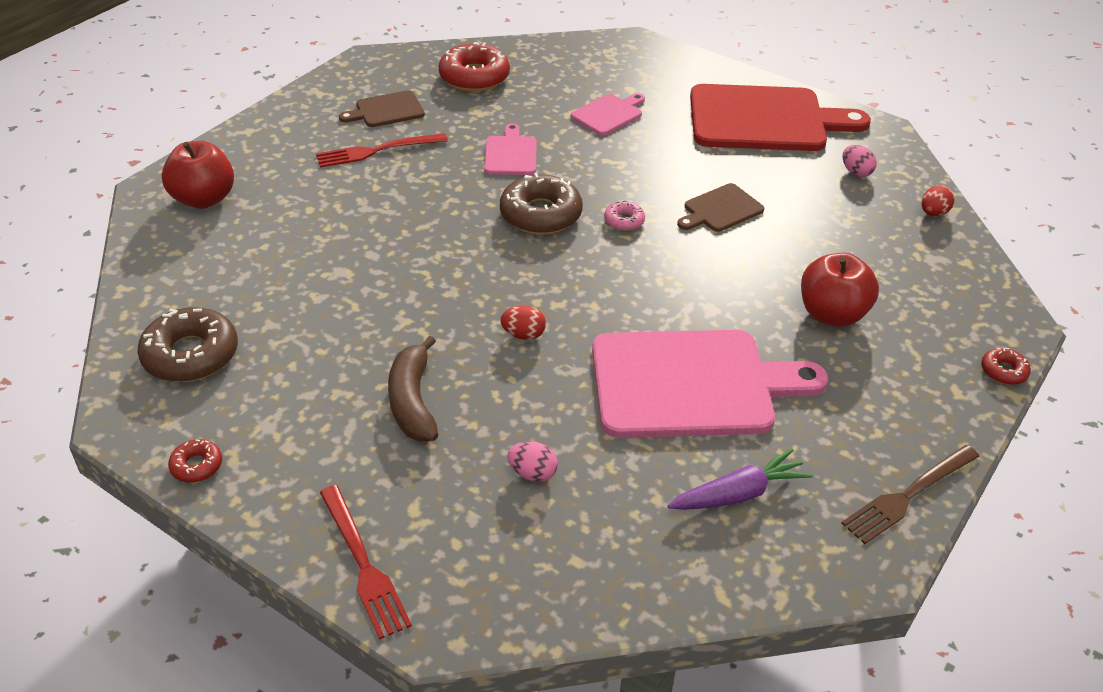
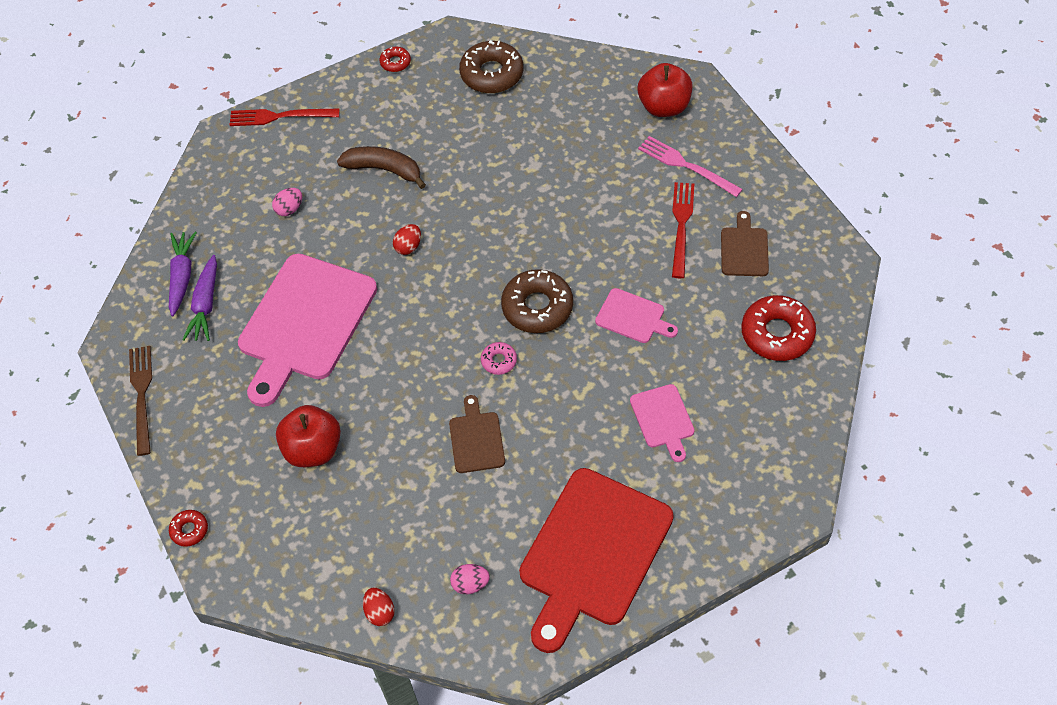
camera: 120 degrees right, 15 degrees up
(290, 165) = (686, 165): none -> pink fork
(716, 544) = (182, 276): none -> purple carrot

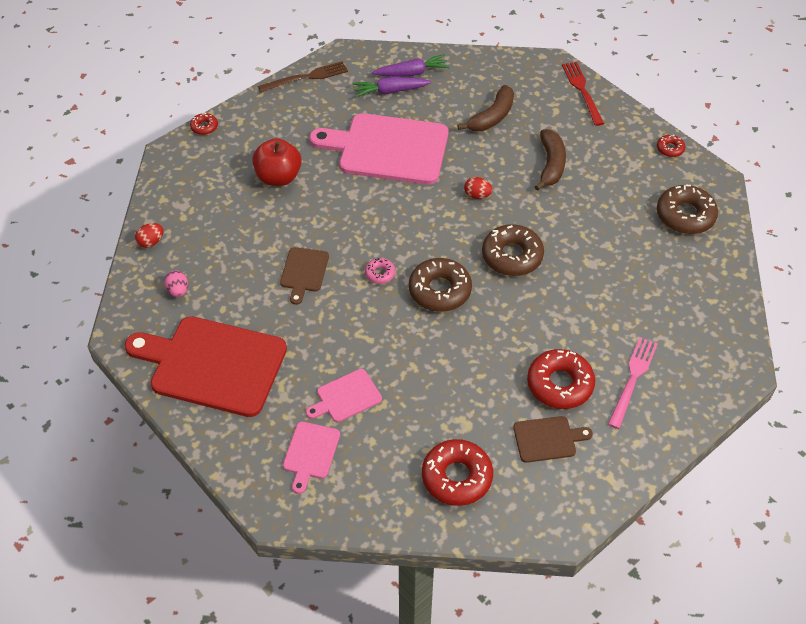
camera: 75 degrees right, 5 degrees down
(289, 209) = (492, 117): pink egg -> brown banana
(476, 439) = (304, 272): brown cutting board -> brown cutting board turned 120 degrees clockwise
(506, 232) = (512, 256): none -> brown donut
(633, 317) = (447, 360): pink cutting board -> pink cutting board (310, 453)
(664, 107) = (699, 351): red apple -> none
(681, 225) = (560, 384): red fork -> red donut

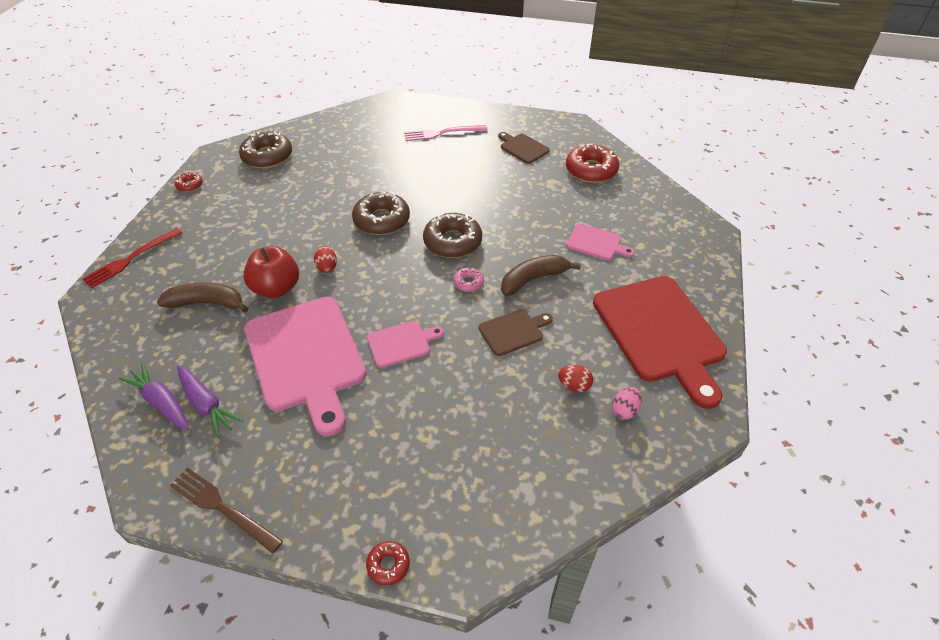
camera: 125 degrees left, 5 degrees down
(151, 242) = (597, 480): red egg -> red egg (574, 386)
(278, 177) = (414, 425): red apple -> red apple (276, 288)
(310, 453) = (656, 237): pink cutting board -> pink cutting board (401, 343)
(551, 165) = (254, 240): brown banana -> brown banana (533, 279)
(560, 384) = (477, 157): red donut -> none

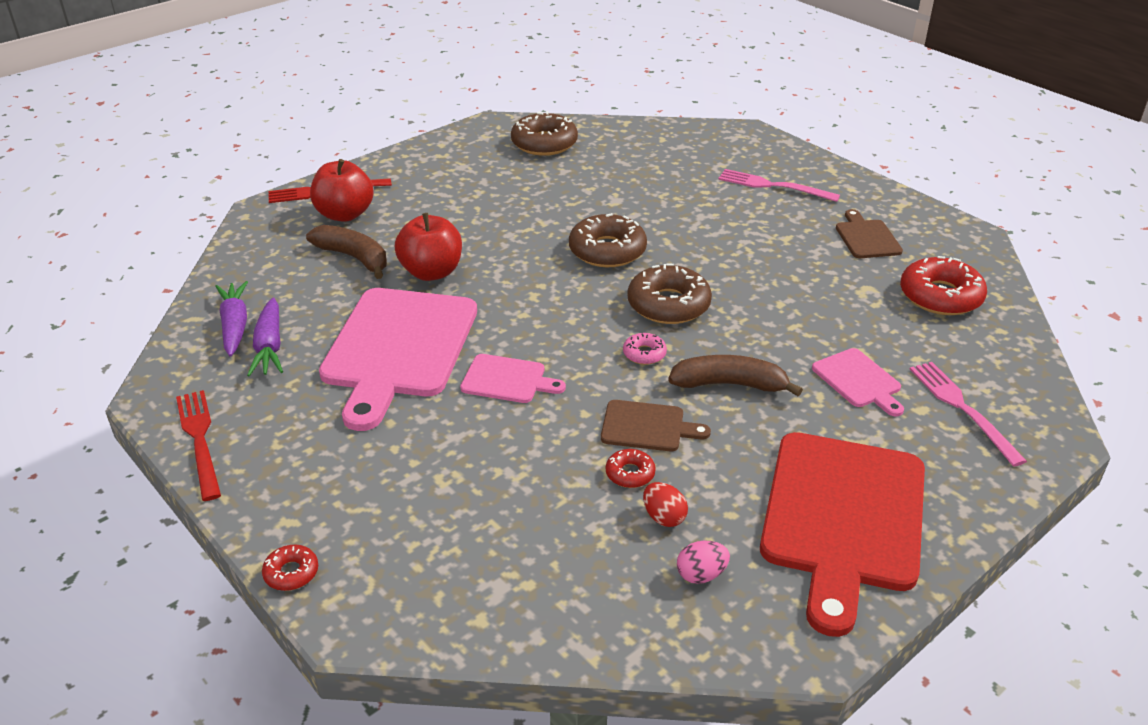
camera: 35 degrees right, 10 degrees down
(166, 271) = (344, 214): none -> red apple
(190, 185) = (440, 144): red donut -> red donut (630, 473)
(222, 508) = (199, 439): brown fork -> red fork
(327, 267) = (502, 273): red egg -> none
(658, 235) = (962, 408): none -> pink fork

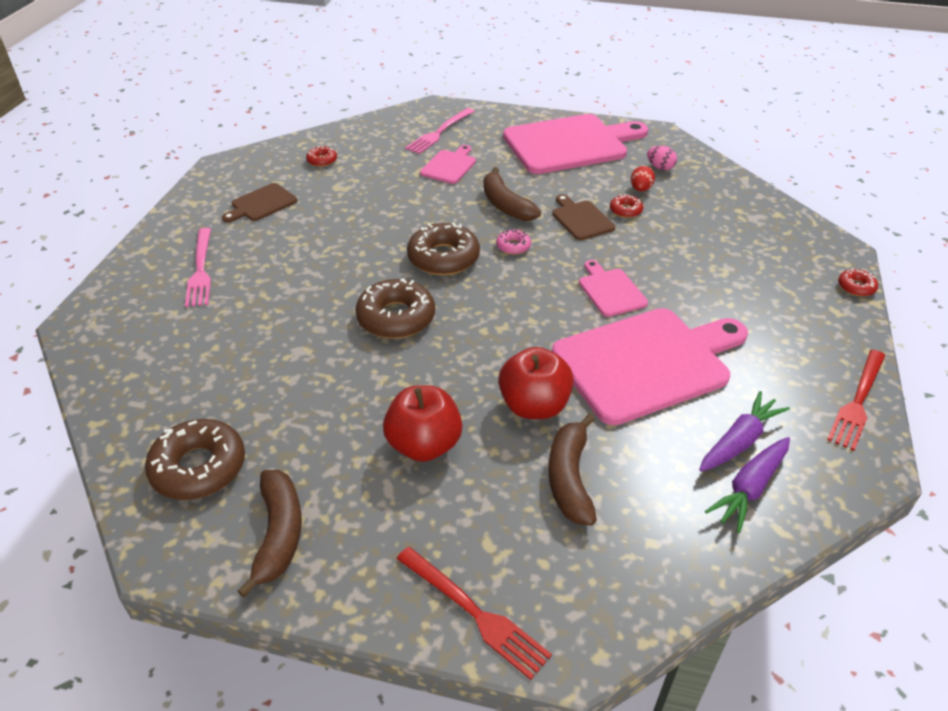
camera: 125 degrees left, 5 degrees up
(344, 214) = (504, 549): red apple -> red apple (424, 445)
(459, 154) = (279, 534): none -> brown banana
(843, 517) = (570, 144): red cutting board -> pink cutting board
(940, 296) = (322, 160): red donut -> red donut, size x0.49

